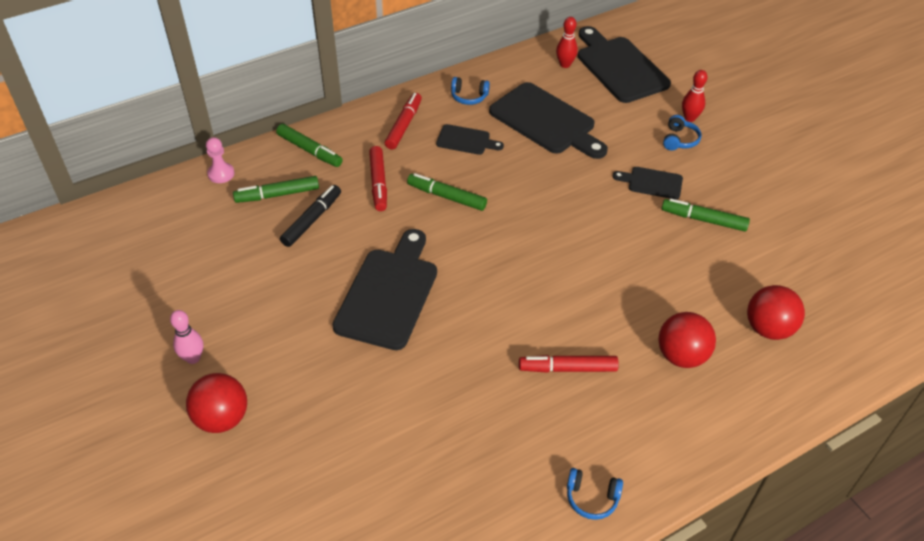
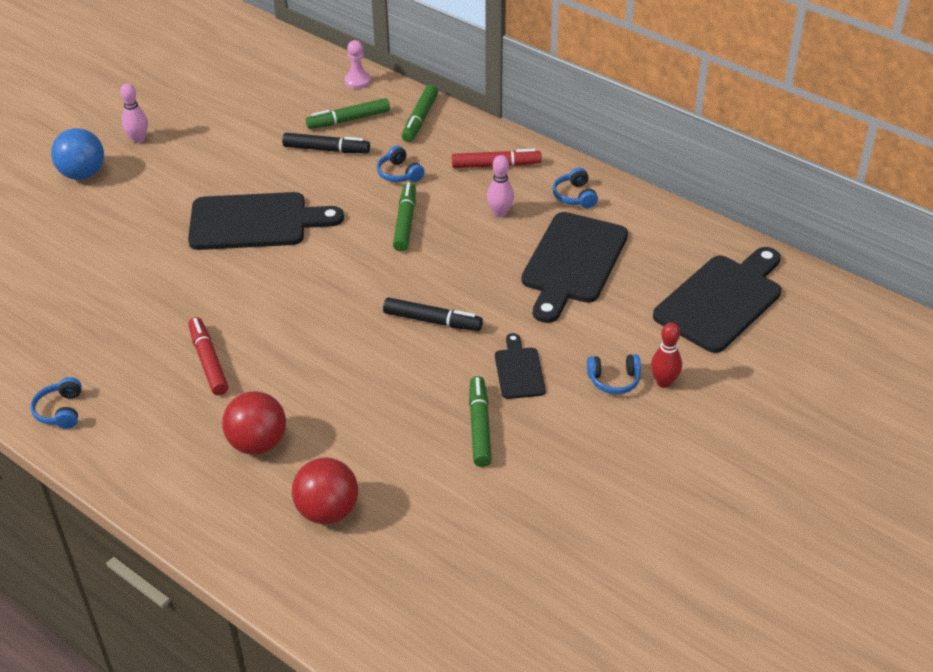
camera: 70 degrees right, 5 degrees down
(222, 418) = (83, 174): red ball -> blue ball
(277, 194) = (348, 120): green marker -> green marker turned 75 degrees counterclockwise
(378, 183) = (399, 173): red marker -> blue headphones
(466, 140) = (500, 213): black cutting board -> pink bowling pin
(565, 64) = (690, 254): red bowling pin -> none
(577, 213) = (432, 321): none -> black marker

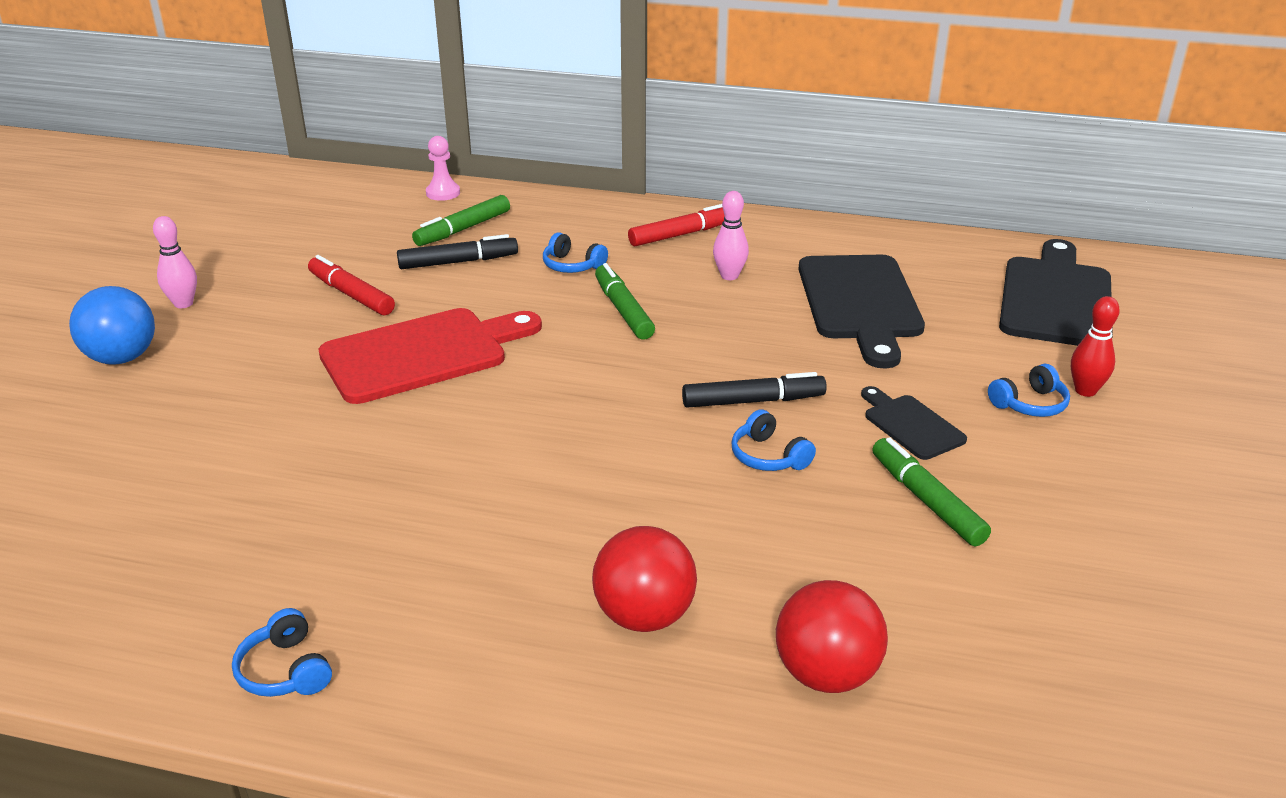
camera: 25 degrees left, 10 degrees down
(208, 361) = (483, 531): red marker -> red marker (351, 294)
(255, 222) = (422, 354): black cutting board -> red cutting board
(420, 119) = (551, 212): green marker -> none
(575, 196) = (798, 243): blue headphones -> blue headphones (768, 456)

